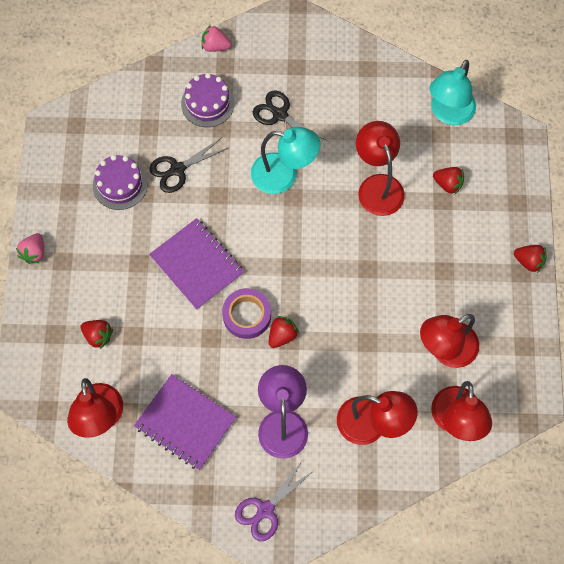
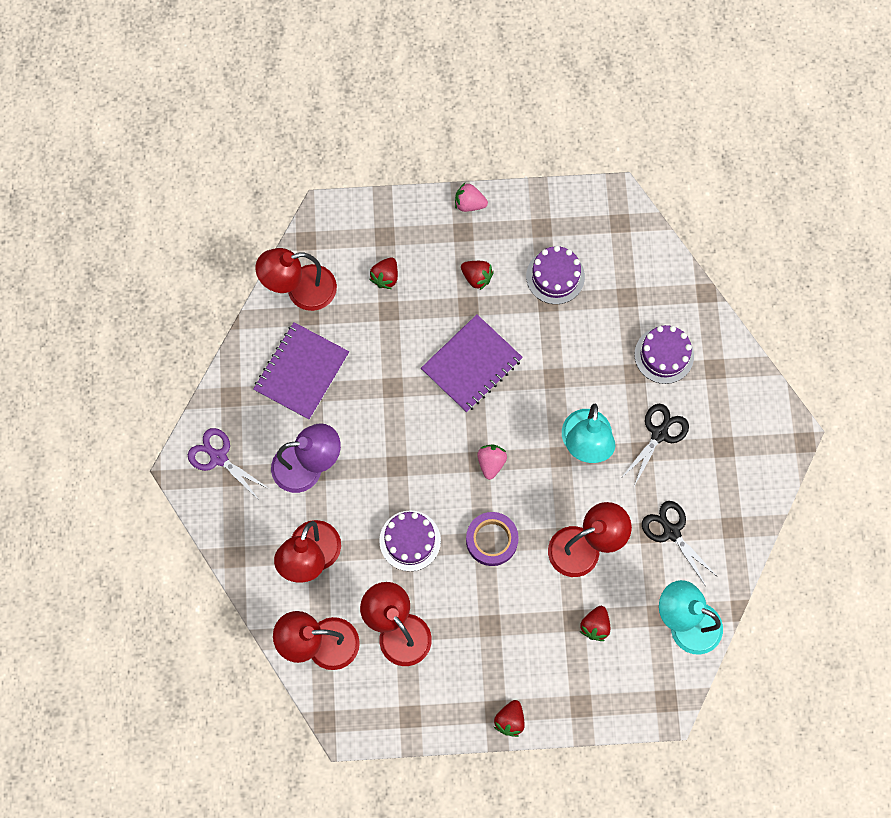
camera: 85 degrees right, 5 degrees up
(177, 169) = (579, 332): black scissors -> black scissors (671, 532)
(215, 46) = (737, 356): pink strawberry -> pink strawberry (491, 463)
(247, 315) = (420, 420): purple tape -> purple tape (491, 540)
(282, 335) = (400, 458): red strawberry -> red strawberry (476, 277)
(362, 333) = (410, 540): none -> purple cake

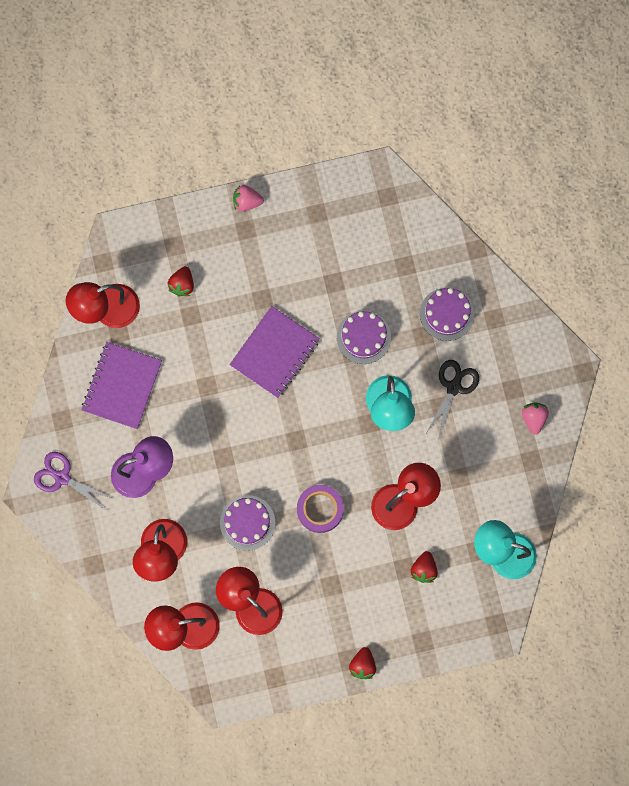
camera: 10 degrees left, 5 degrees up
(476, 277) = (265, 270): red strawberry -> none
(491, 463) = (307, 440): pink strawberry -> pink strawberry (533, 418)
(555, 276) = (337, 257): purple cake -> purple cake (363, 337)
(671, 532) = (478, 474): black scissors -> none

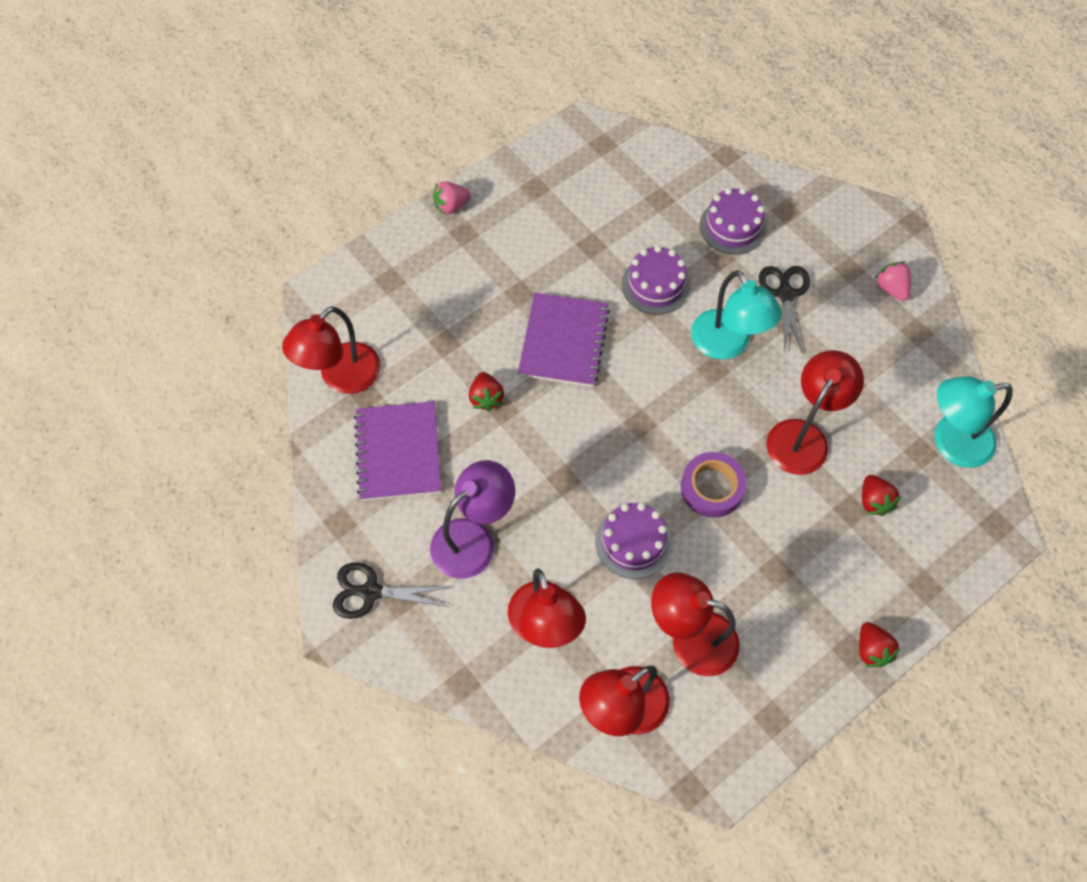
camera: 25 degrees left, 15 degrees down
(62, 477) = (371, 592): purple scissors -> black scissors
(182, 284) = (418, 315): red strawberry -> red strawberry (486, 398)

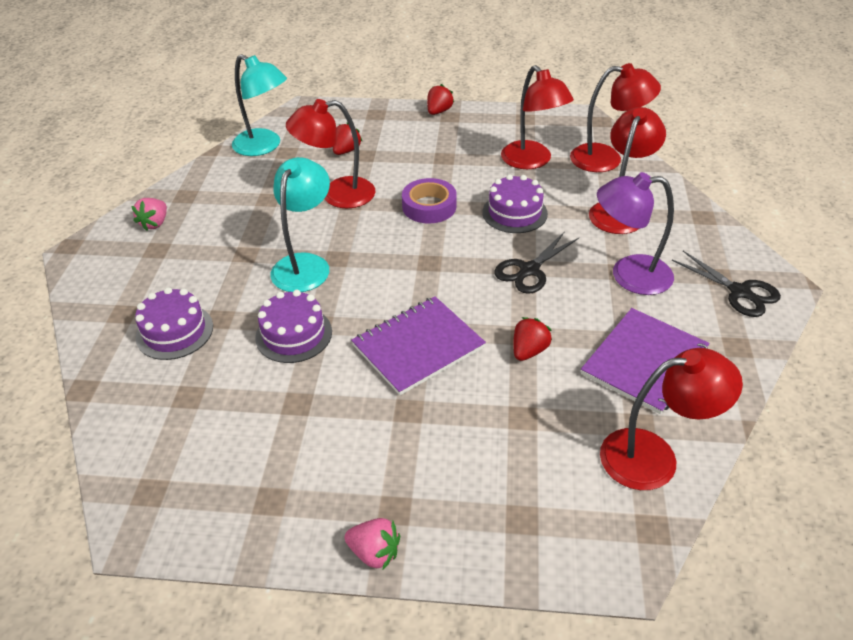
camera: 135 degrees left, 20 degrees down
(785, 294) = (219, 265): black scissors -> black scissors (529, 270)

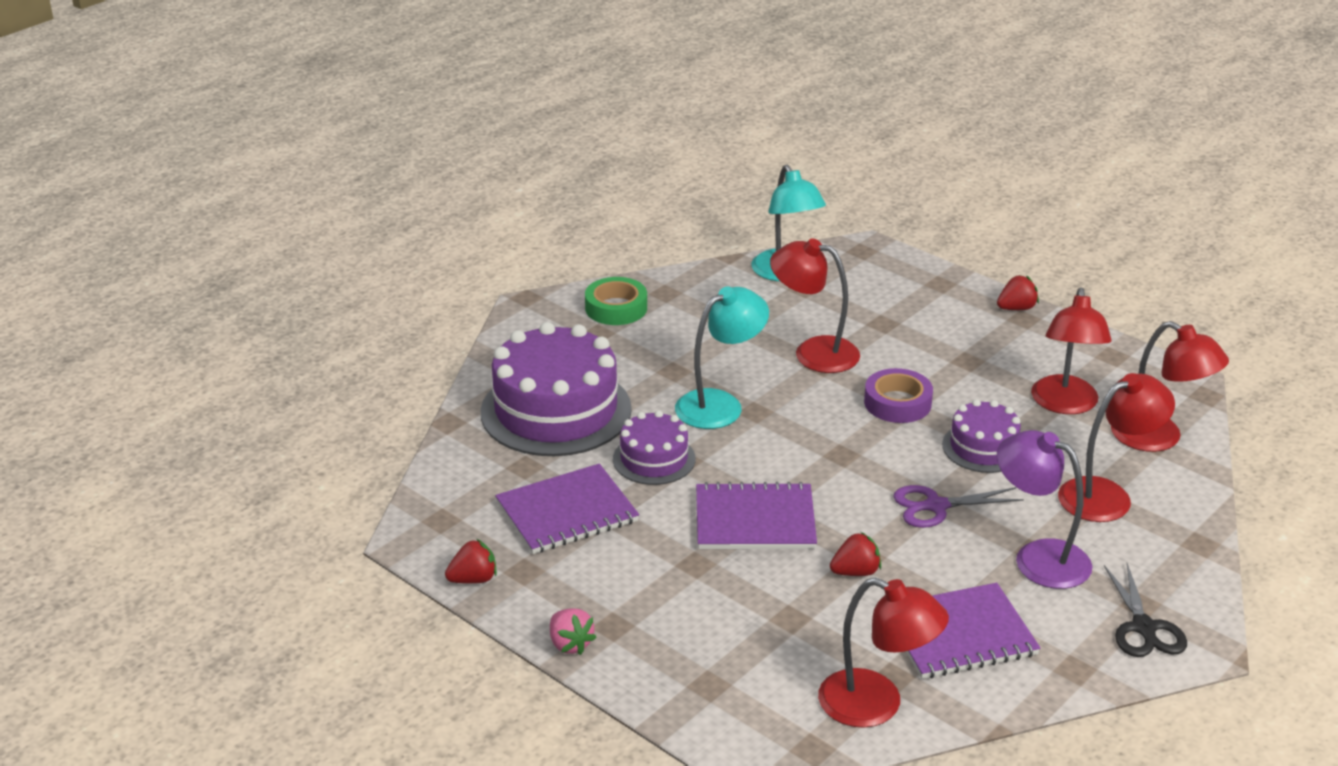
camera: 35 degrees right, 10 degrees down
(155, 223) = (616, 308): pink strawberry -> green tape
(174, 331) = (556, 410): purple cake -> purple cake, size x1.89
(262, 421) = (567, 512): none -> purple notebook
(346, 151) = (867, 311): red strawberry -> red strawberry (473, 579)
(529, 270) = (936, 506): black scissors -> purple scissors

